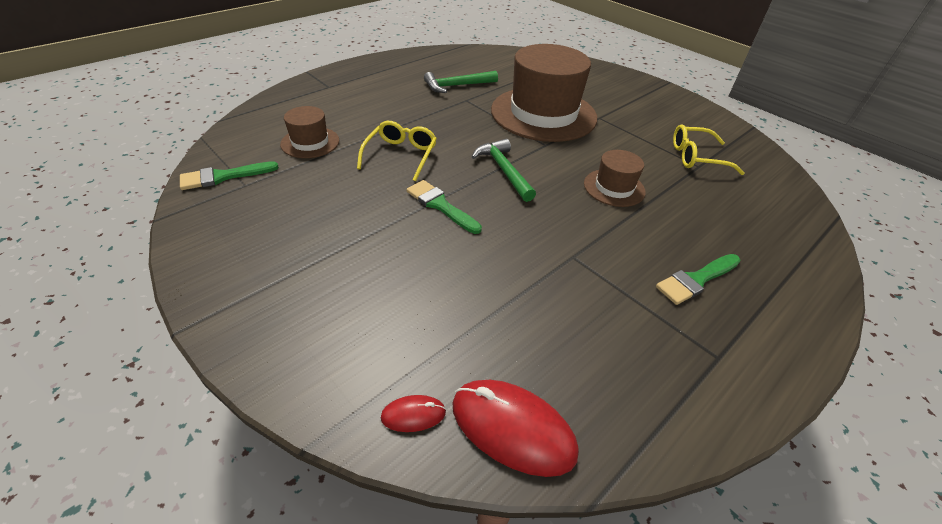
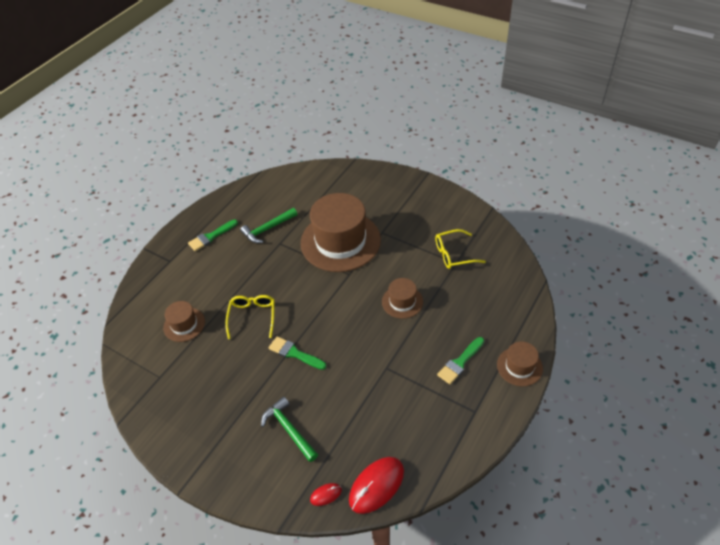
camera: 10 degrees left, 5 degrees up
(223, 177) = (141, 375): green brush -> green brush (211, 237)
(504, 170) = (326, 309): green hammer -> green hammer (289, 429)
(512, 428) = (376, 485): red mouse -> red mouse turned 60 degrees counterclockwise
(802, 312) = (519, 366): none -> brown hat

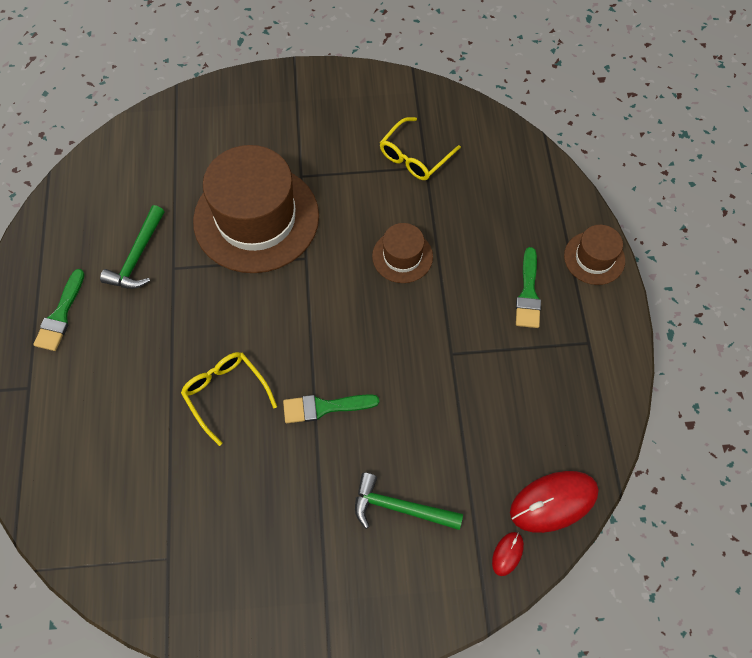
camera: 40 degrees left, 15 degrees up
(184, 324) = (136, 465): brown hat -> none
(376, 485) = (553, 502): red mouse -> red mouse turned 60 degrees clockwise

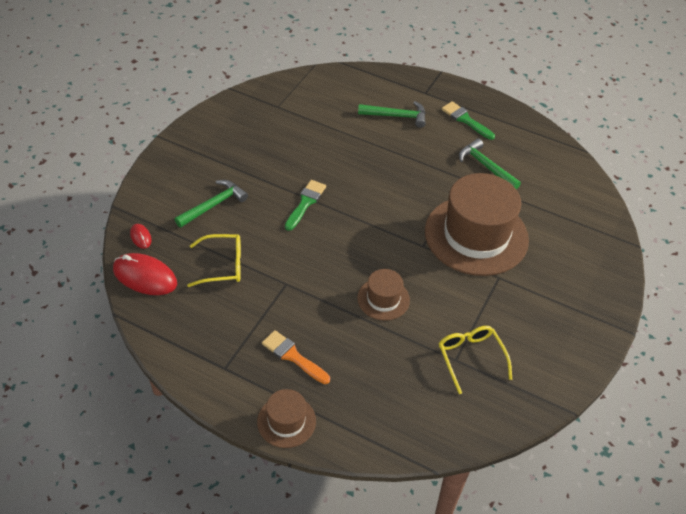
camera: 120 degrees right, 15 degrees down
(99, 396) = (396, 116): none -> green hammer
(226, 394) = (352, 165): yellow glasses -> yellow glasses (222, 265)
(528, 293) = (293, 356): green brush -> orange brush
(553, 502) = (145, 276): red mouse -> red mouse turned 75 degrees counterclockwise

